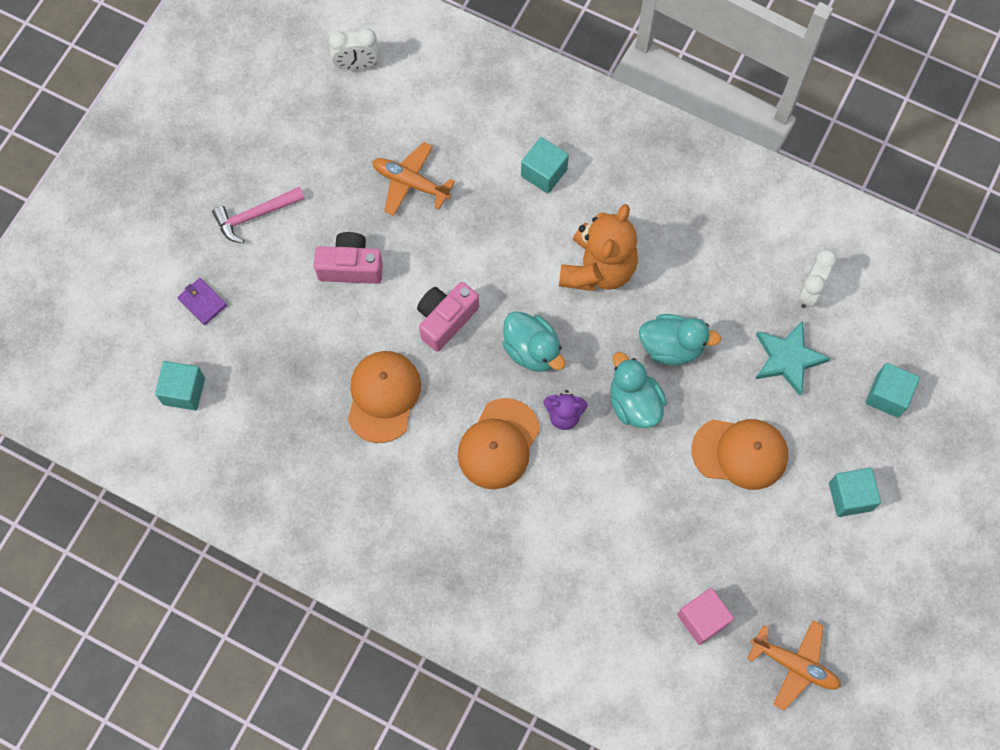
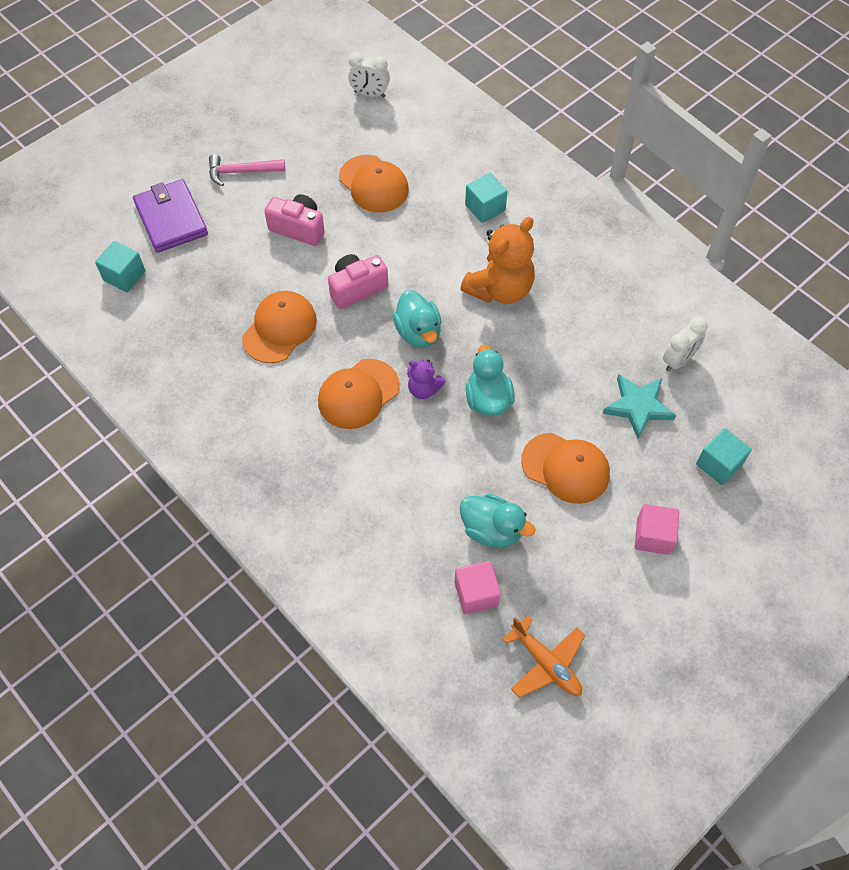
camera: 20 degrees right, 10 degrees down
(202, 302) = (171, 219): purple wallet -> purple wallet, size x2.08
(410, 183) = (373, 184): orange plane -> orange cap
(672, 347) = (539, 366): turquoise duck -> turquoise duck (492, 530)
(850, 496) = (653, 536): turquoise cube -> pink cube

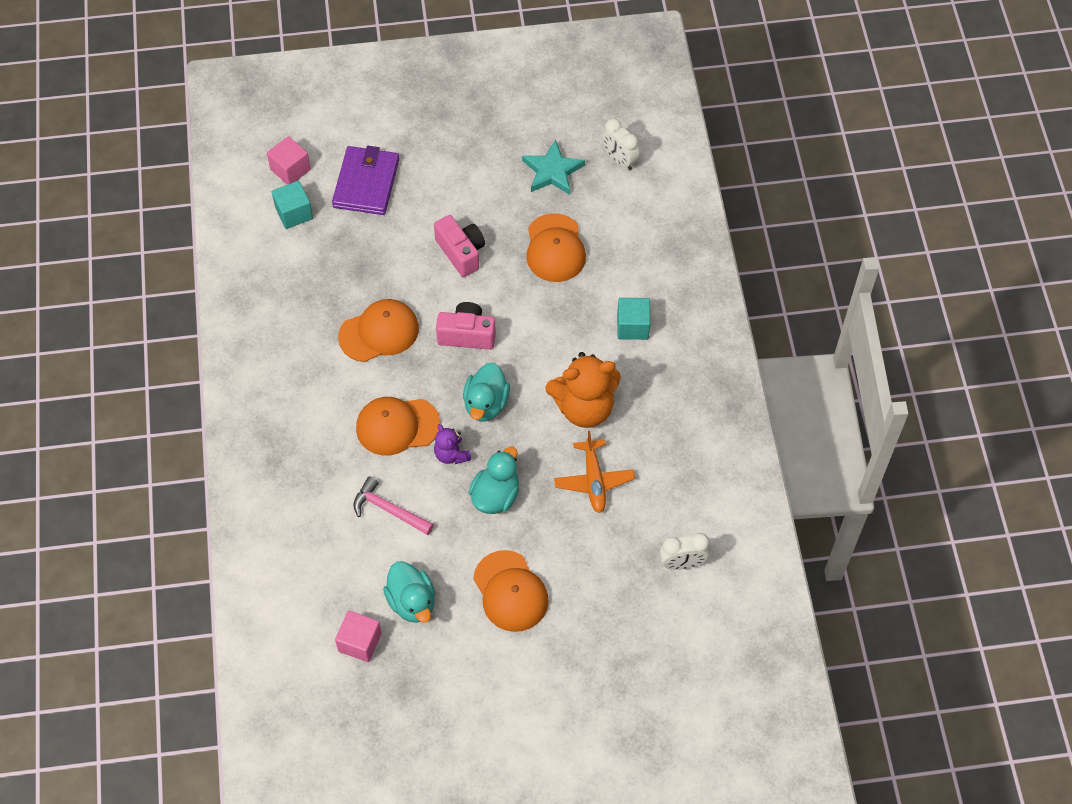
camera: 35 degrees right, 0 degrees up
(241, 172) = (454, 173): pink hammer -> pink hammer (388, 510)
(546, 663) = (368, 729): orange plane -> orange plane (594, 481)
(638, 406) = (613, 580): turquoise star -> turquoise star (552, 171)
(653, 536) = (533, 691): pink cube -> pink cube (290, 169)
(719, 464) = (638, 670): turquoise cube -> none

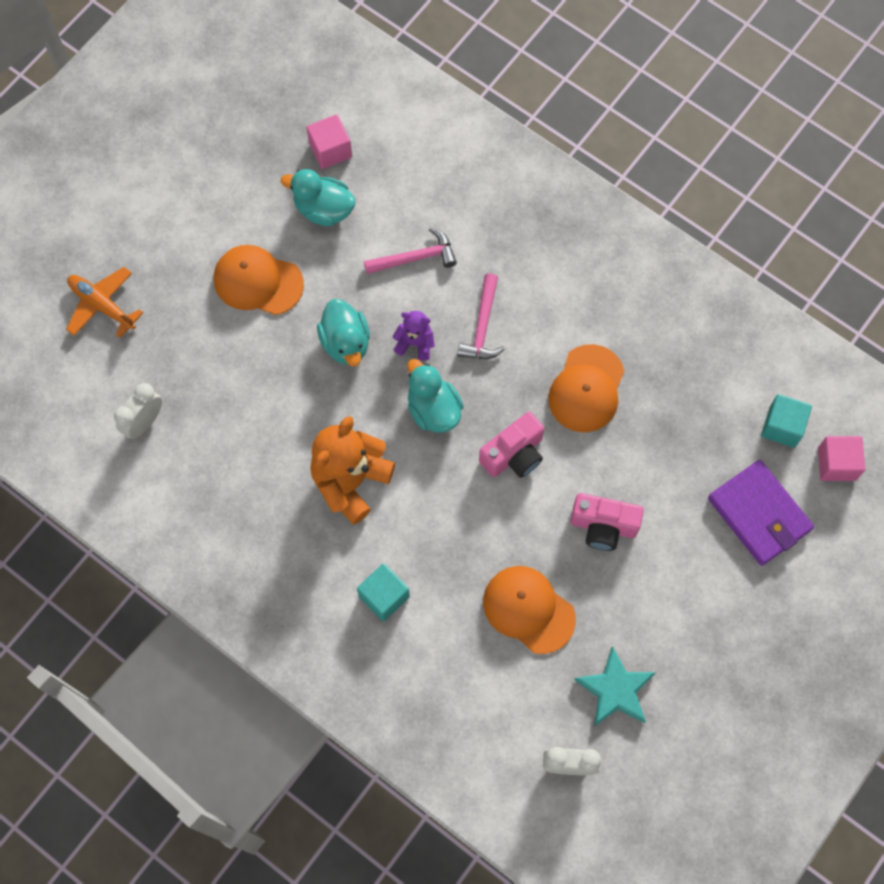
camera: 135 degrees right, 10 degrees up
(397, 426) = (482, 326): orange cap -> pink hammer
(594, 481) = (280, 425): orange plane -> orange plane (102, 305)

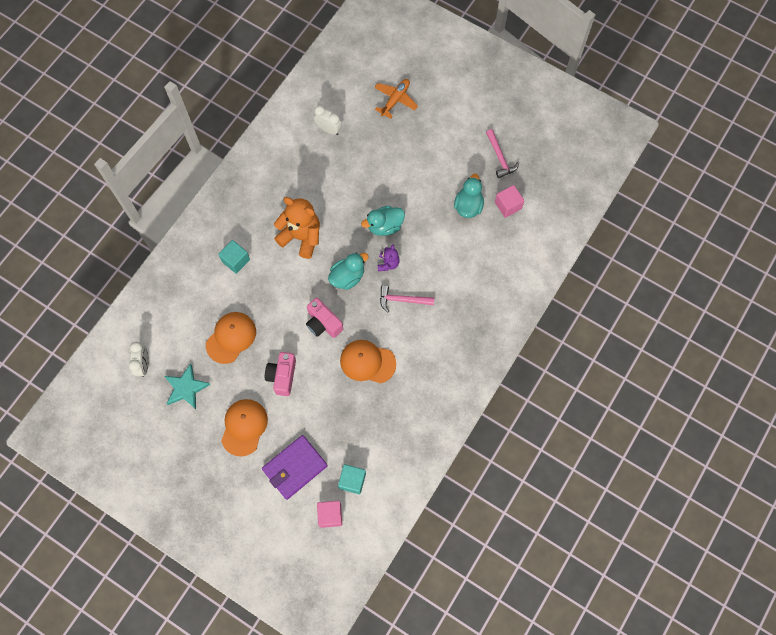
camera: 85 degrees right, 0 degrees up
(258, 281) = (418, 176): orange cap -> orange cap (244, 427)
(415, 258) = (443, 259): pink hammer -> pink hammer (500, 158)

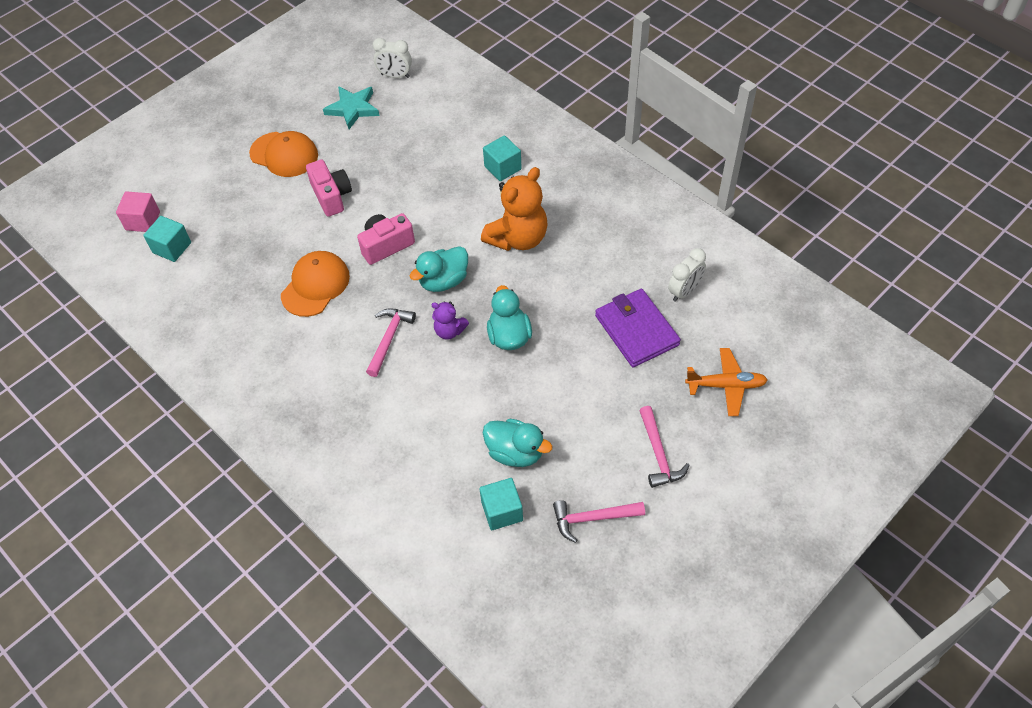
camera: 105 degrees right, 15 degrees down
(231, 337) = (400, 153): orange cap -> none
(282, 376) = (331, 196): pink camera -> pink camera turned 45 degrees clockwise
(295, 468) = (214, 195): purple wallet -> purple wallet (636, 330)
(347, 277) = (443, 281): turquoise duck -> turquoise duck turned 75 degrees clockwise
(395, 100) = (726, 385): orange plane -> orange plane turned 45 degrees counterclockwise
(450, 130) = (659, 454): none -> pink hammer
(508, 205) = (502, 511): pink cube -> turquoise cube

